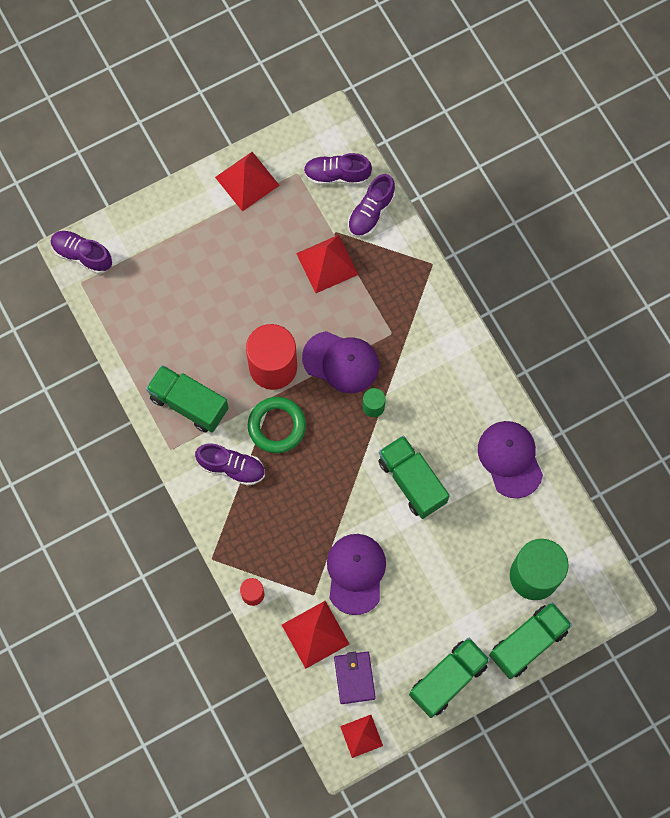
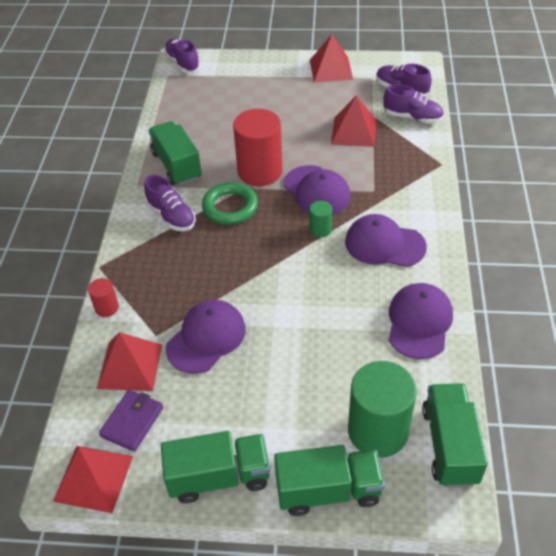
camera: 35 degrees right, 25 degrees down
(361, 736) = (94, 478): red pyramid -> red pyramid, size x1.53
(371, 212) = (412, 117): purple shoe -> purple shoe turned 135 degrees counterclockwise
(412, 481) = (313, 295): green truck -> green truck (449, 445)
(437, 392) = (384, 244): none -> purple cap

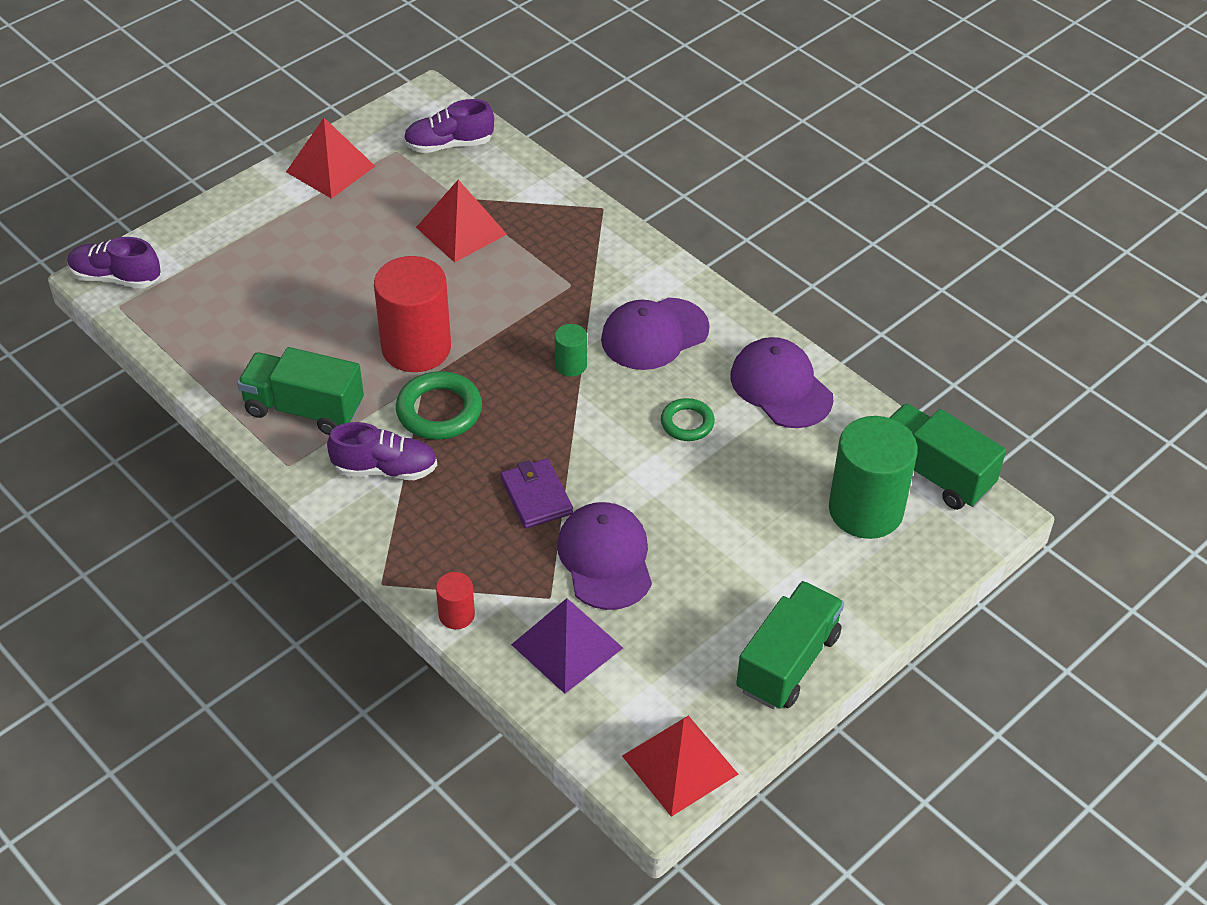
camera: 50 degrees left, 0 degrees up
(130, 366) = (567, 646): red pyramid -> purple pyramid
(132, 422) = (644, 690): purple wallet -> purple wallet (536, 496)
(317, 191) = (511, 326): purple cap -> none
(328, 490) = (888, 592): green truck -> none
(340, 302) = (687, 423): none -> green ring
(412, 117) = (505, 172): purple shoe -> none

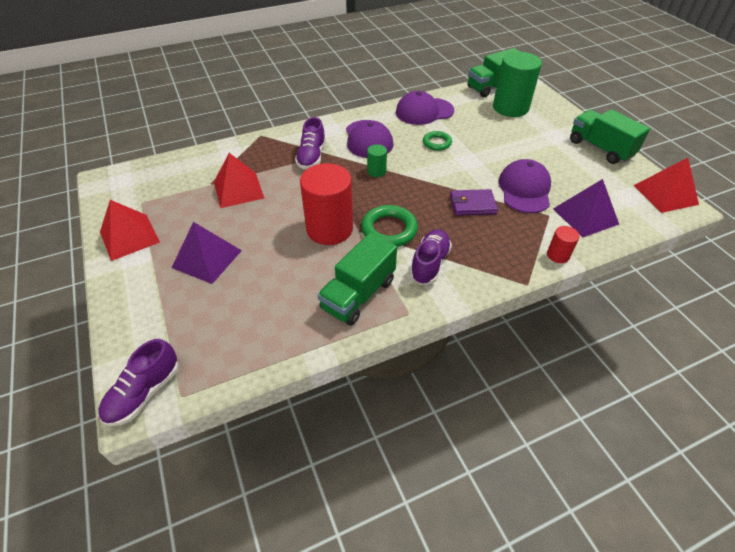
camera: 70 degrees left, 0 degrees up
(318, 251) = (207, 258): none -> purple pyramid
(449, 145) = (157, 179): purple shoe -> purple shoe (311, 157)
(605, 558) = (524, 189): purple cap -> purple cap turned 90 degrees clockwise

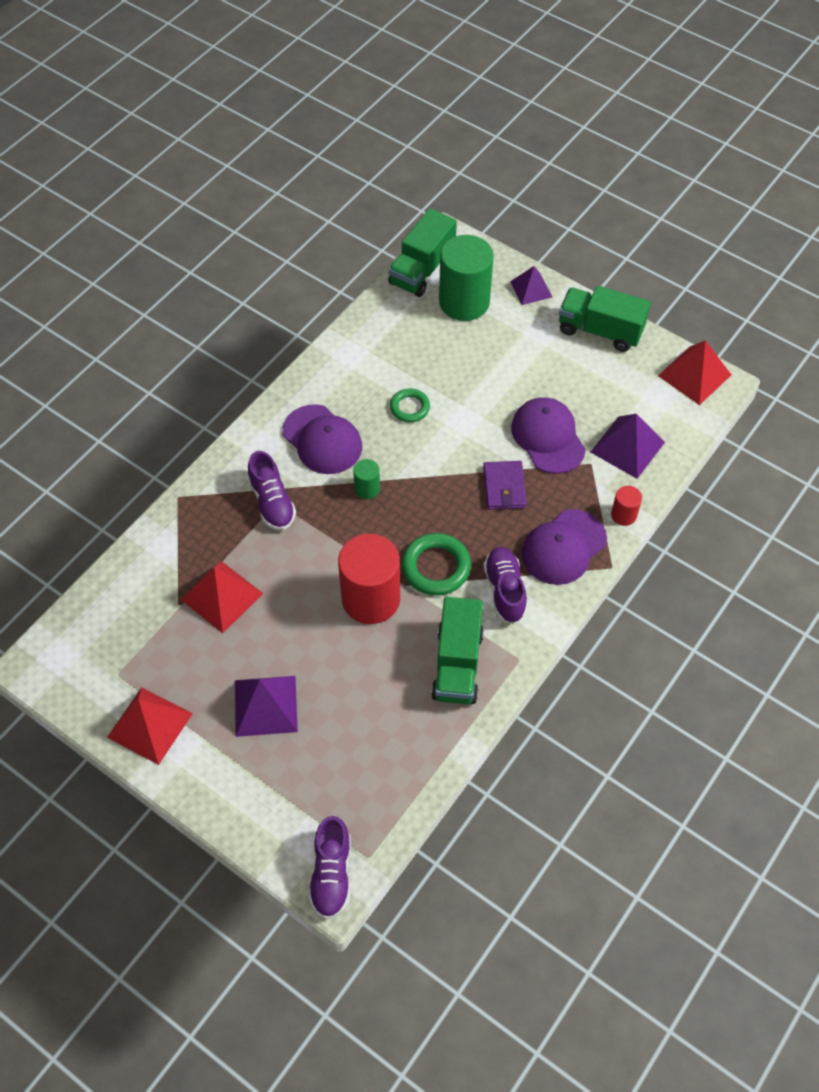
camera: 30 degrees left, 10 degrees up
(424, 111) = (361, 357): purple cap -> purple cap (563, 547)
(472, 205) = (504, 487): purple wallet -> purple wallet turned 60 degrees counterclockwise
(561, 115) = (531, 289): none -> purple pyramid

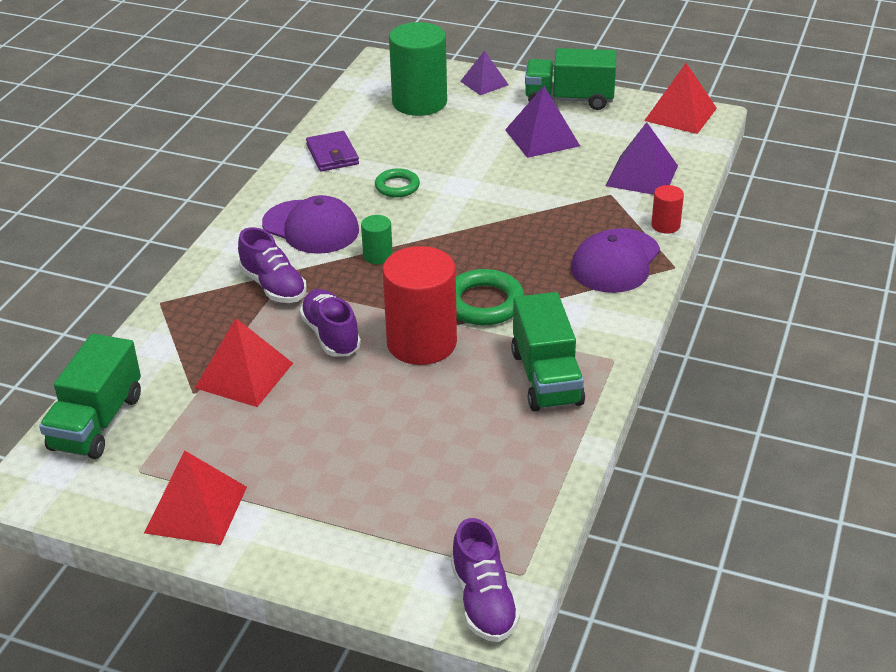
camera: 15 degrees left, 20 degrees down
(266, 705) = (335, 460): purple pyramid -> purple pyramid (542, 137)
(422, 269) = (365, 87): green truck -> green truck (97, 422)
(504, 487) = (528, 228): purple wallet -> purple wallet (332, 154)
(505, 590) = (569, 307): purple shoe -> purple shoe (331, 335)
(548, 437) = (555, 183): purple cap -> none

